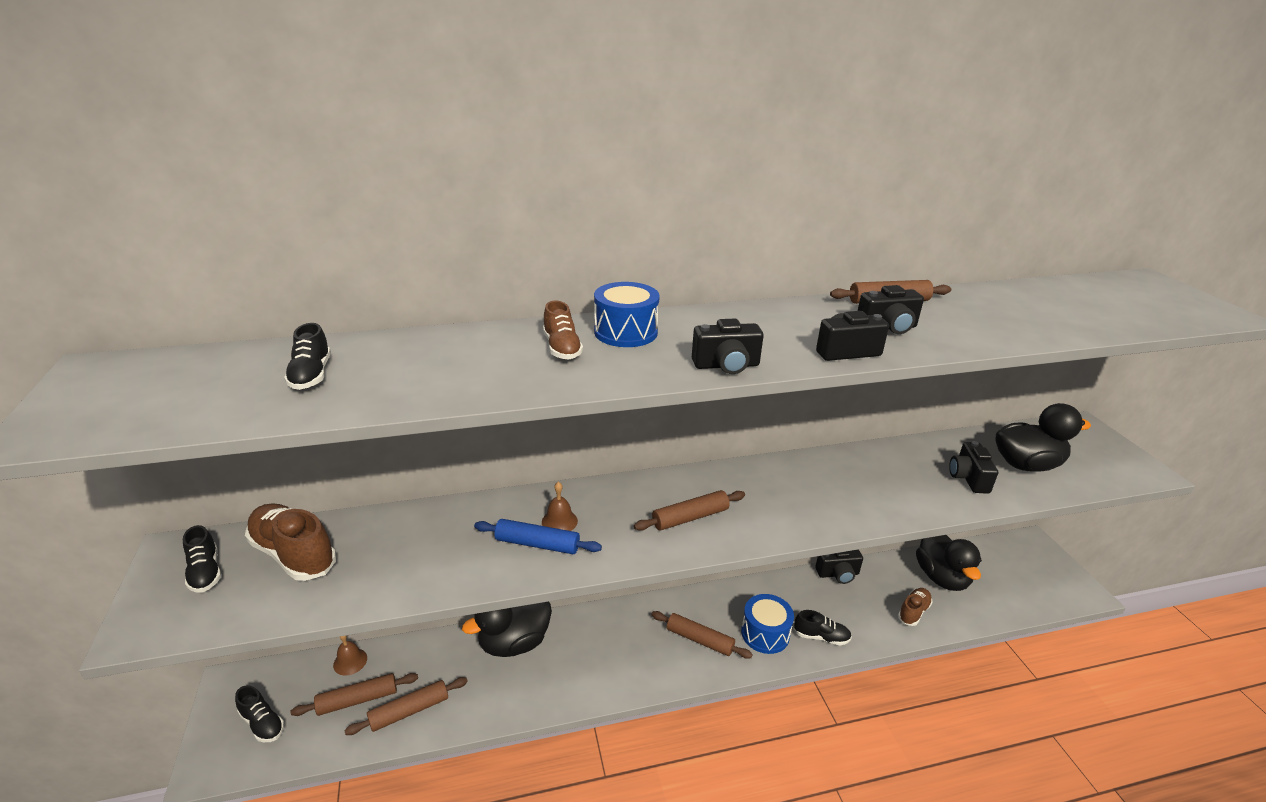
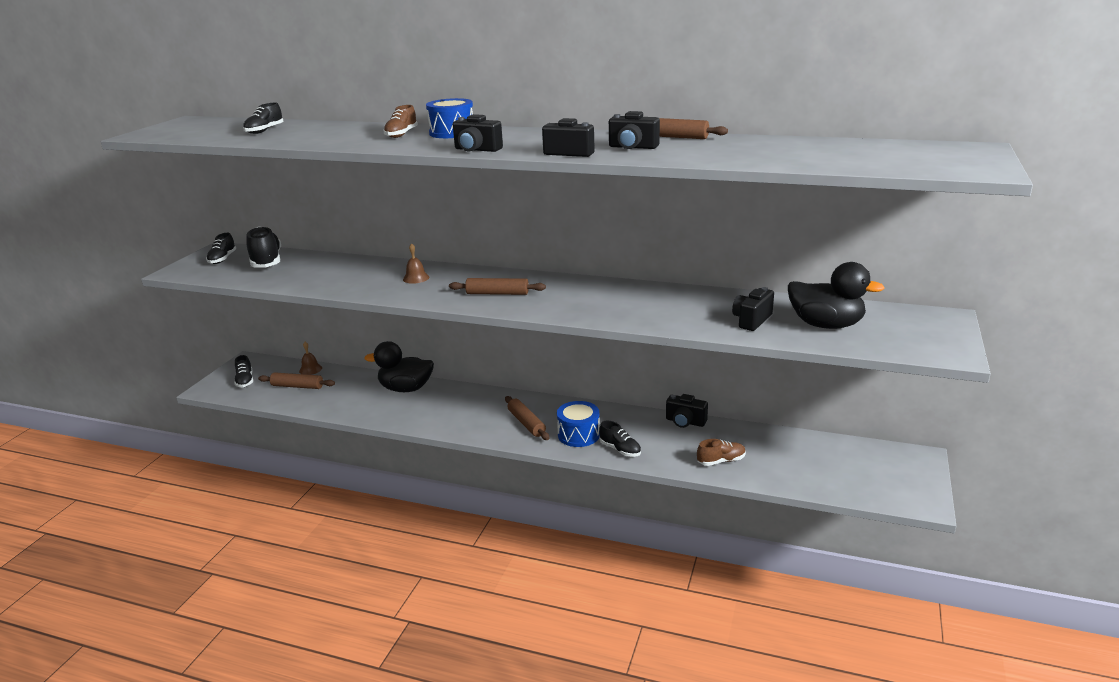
camera: 35 degrees right, 5 degrees down
(293, 554) = (266, 261): brown shoe -> black shoe
(409, 711) = (317, 399): brown rolling pin -> none
(537, 544) = (389, 284): blue rolling pin -> none
(941, 577) = (780, 450): black duck -> none

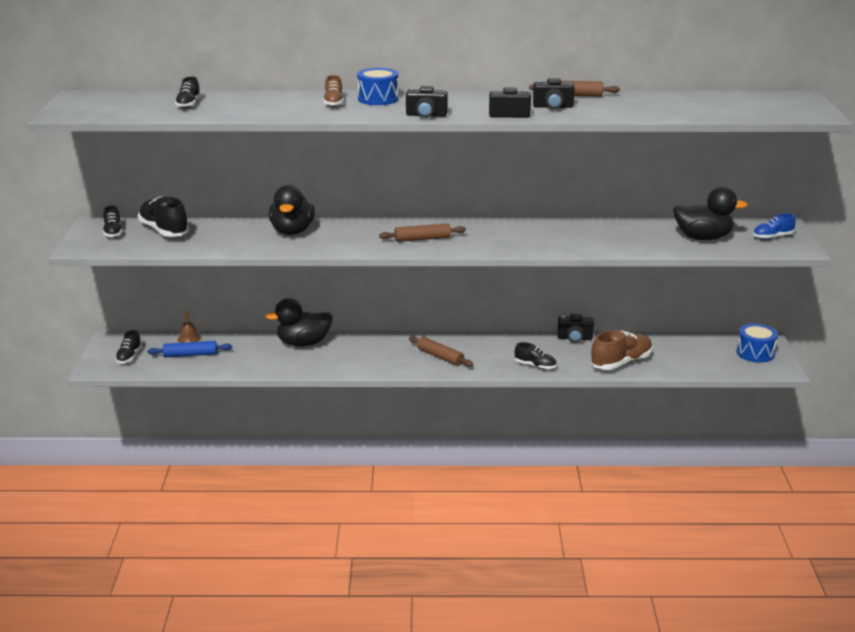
camera: 20 degrees left, 0 degrees up
(245, 381) = (129, 357): black shoe -> black shoe turned 45 degrees clockwise
(297, 386) = (190, 355): brown rolling pin -> blue rolling pin
(378, 273) = (292, 231): none -> black duck
(416, 278) = (333, 233): brown bell -> none
(578, 435) = (492, 359): blue drum -> blue drum (755, 353)
(721, 461) = (621, 363): brown shoe -> brown shoe, size x1.73
(751, 320) = (647, 240): black camera -> none
(921, 333) = (772, 237): none -> blue shoe

